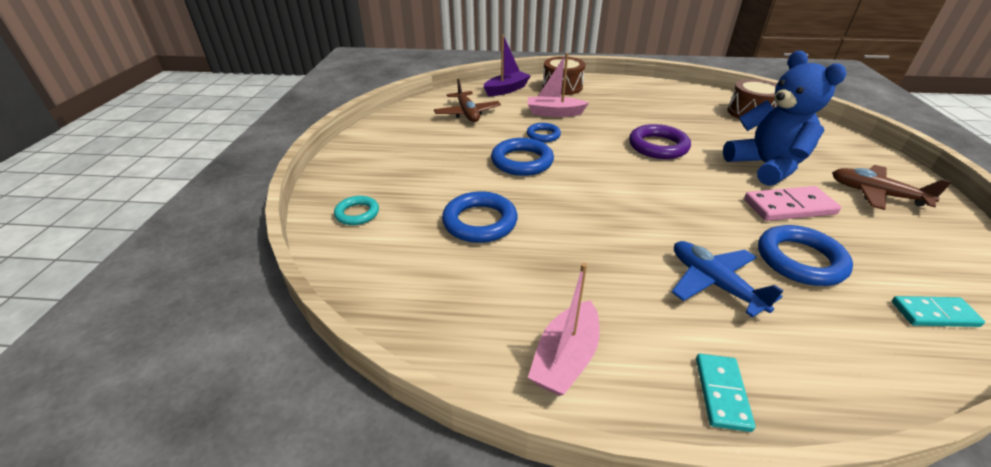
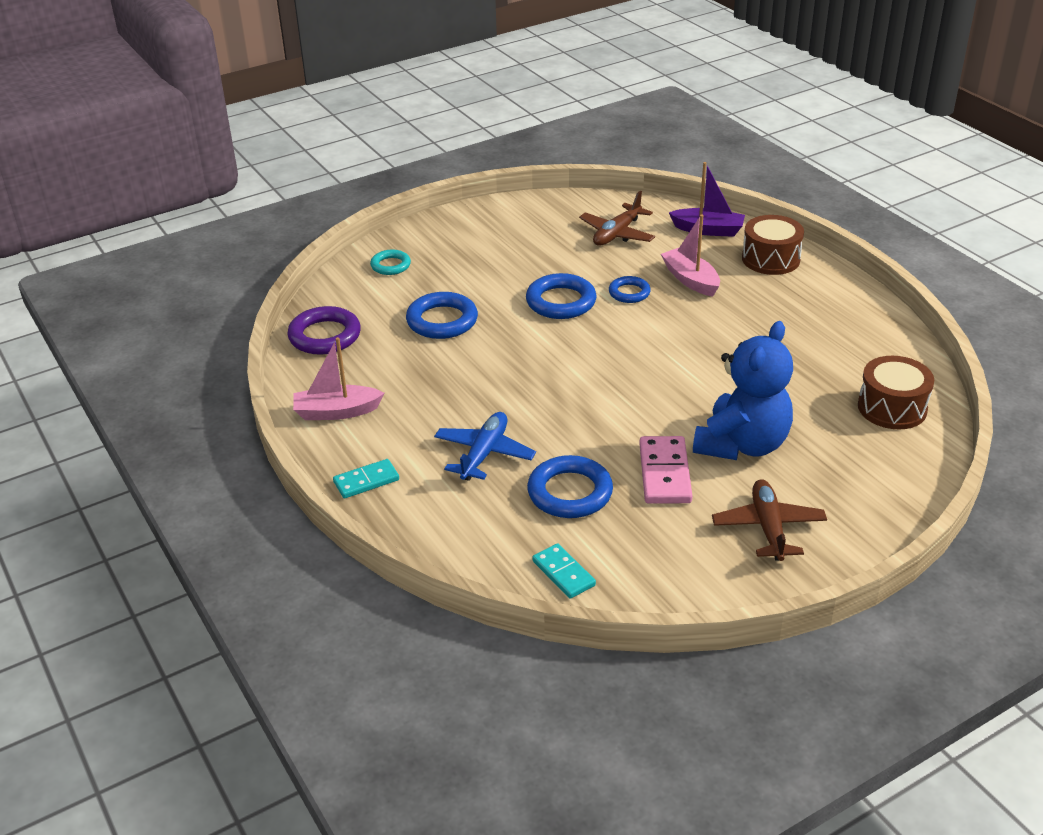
camera: 55 degrees right, 0 degrees up
(658, 146) = (698, 366): purple ring -> purple ring (325, 336)
(789, 207) = (664, 473): pink domino -> pink domino turned 45 degrees clockwise

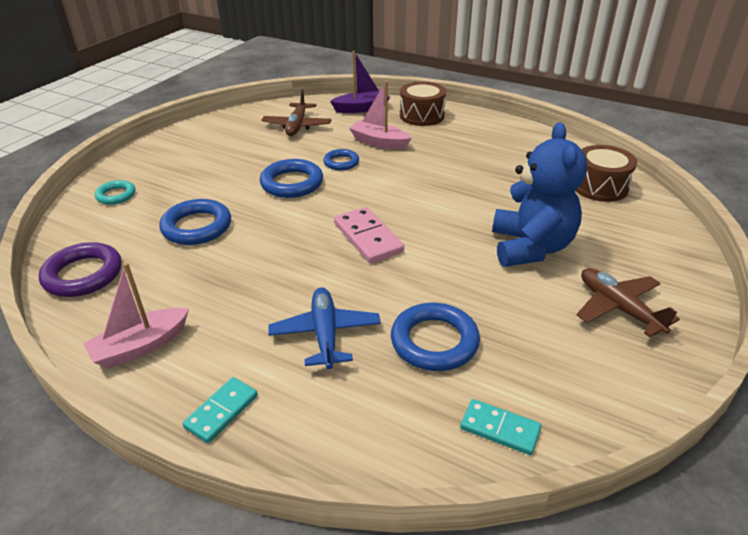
camera: 30 degrees left, 0 degrees up
(664, 473) = (496, 293): pink domino -> pink domino (368, 238)

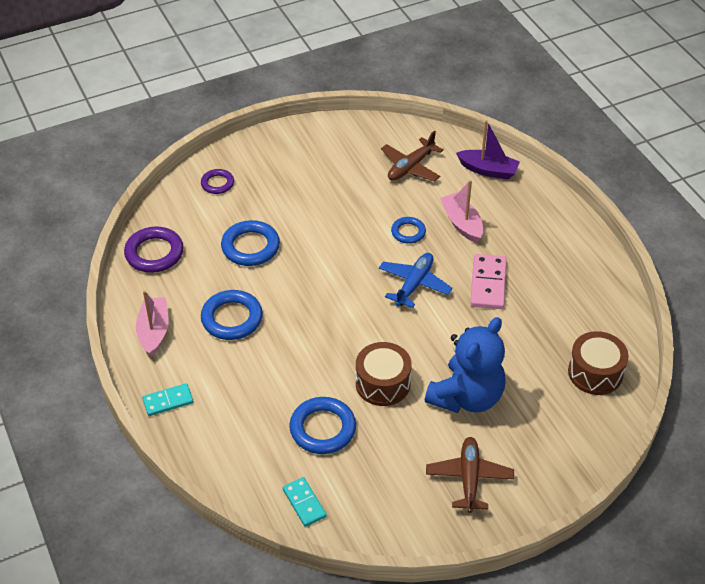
camera: 35 degrees right, 10 degrees up
(116, 195) = (217, 183): turquoise ring -> purple ring
(140, 346) = (154, 331): pink boat -> pink boat turned 90 degrees clockwise
(292, 183) = (350, 236): blue ring -> blue ring (232, 318)
(325, 334) = (263, 384): blue plane -> blue plane (414, 284)
(368, 238) = (358, 322): pink domino -> pink domino (488, 284)
(422, 116) = (533, 207): brown drum -> brown drum (382, 383)

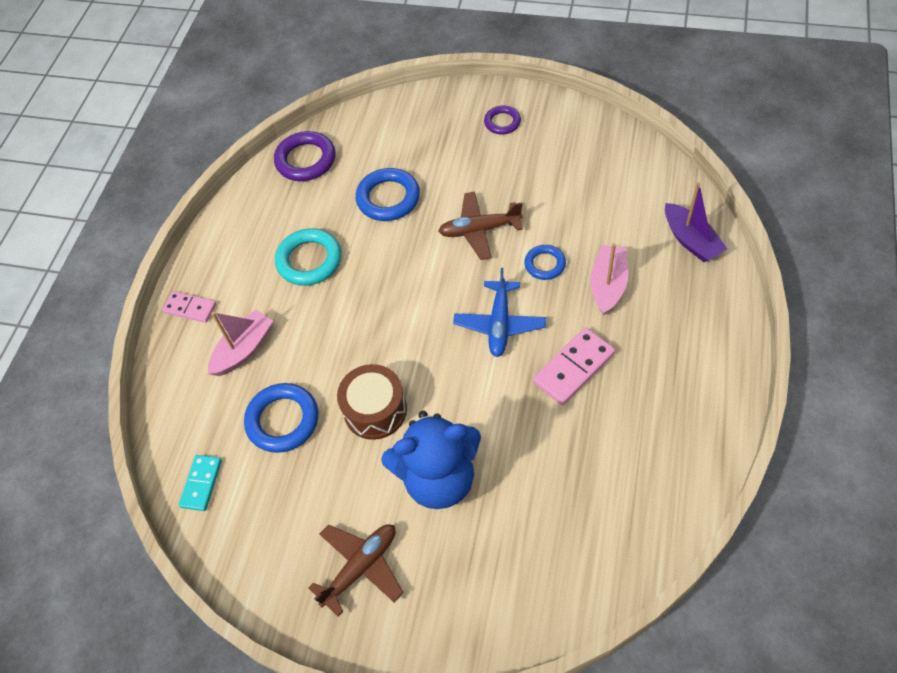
camera: 45 degrees right, 10 degrees up
(154, 331) = (239, 235): pink boat -> pink boat (244, 349)
(168, 401) = (190, 308): turquoise domino -> pink domino
(217, 183) = (417, 120): purple ring -> purple ring (502, 122)
(232, 318) = (309, 260): blue ring -> turquoise ring
(410, 167) = (612, 195): brown plane -> brown plane (479, 230)
(414, 284) = (499, 324): blue plane -> blue plane turned 120 degrees clockwise
(595, 373) = (594, 542): brown drum -> none

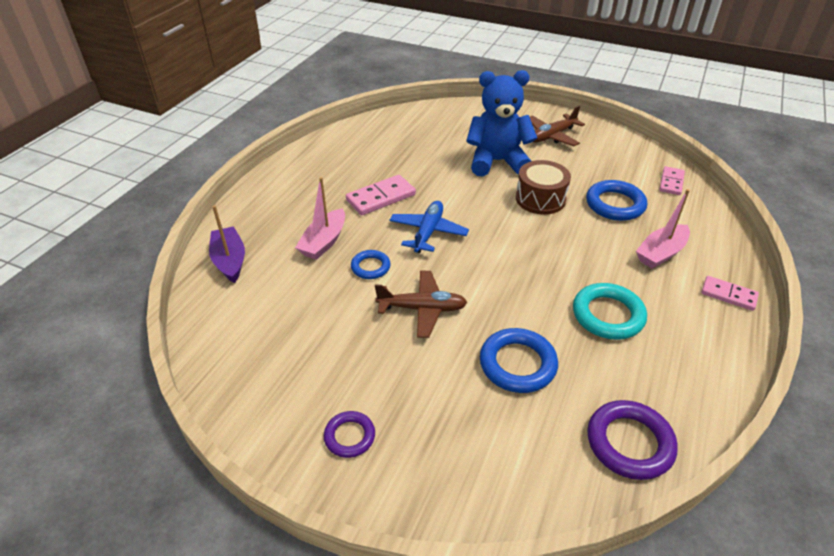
camera: 175 degrees left, 15 degrees down
(201, 483) = (671, 182): turquoise domino -> pink domino

